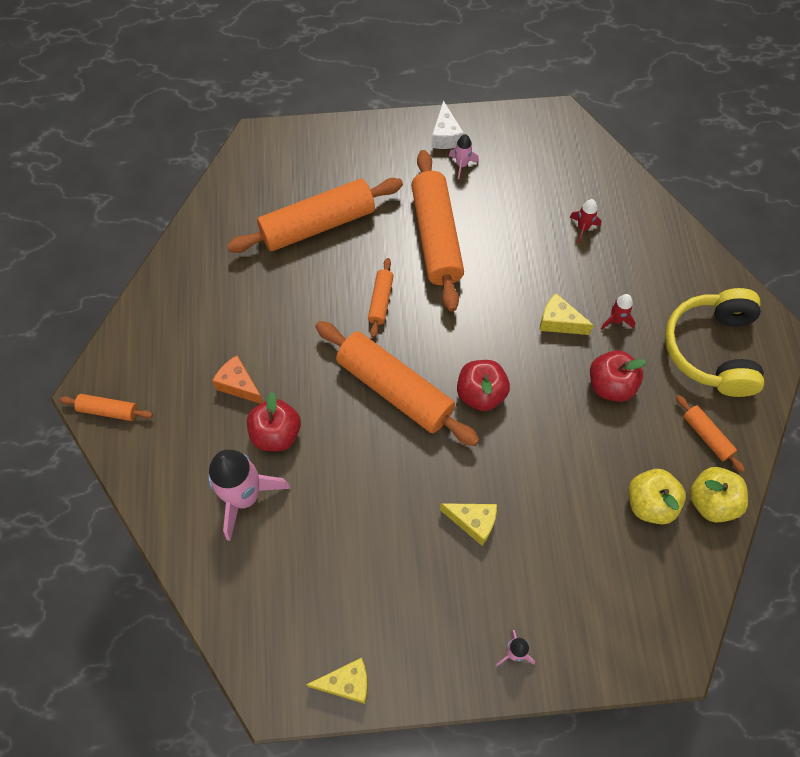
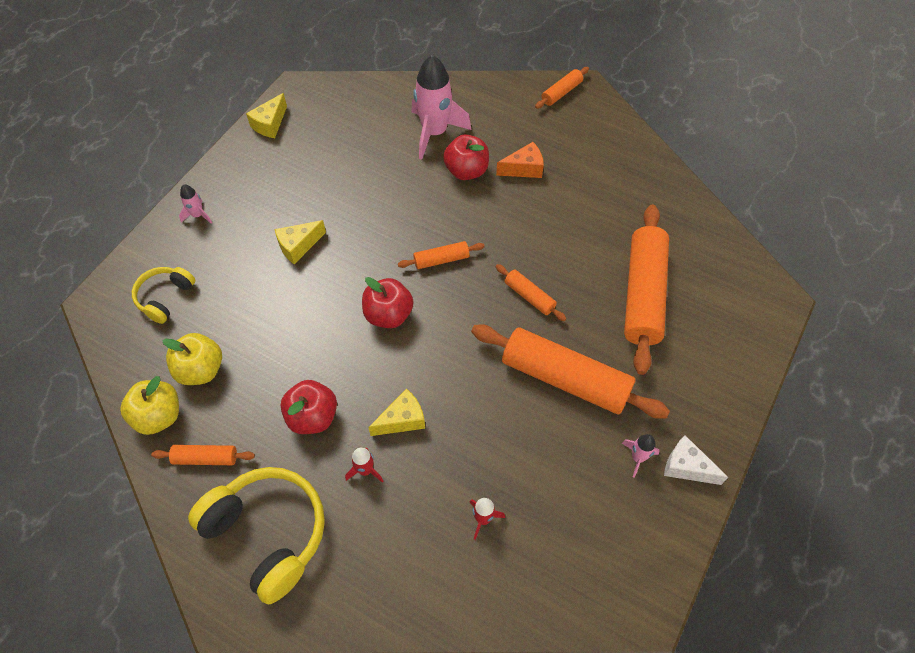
camera: 125 degrees right, 5 degrees down
(394, 389) = (441, 259): orange rolling pin -> orange rolling pin, size x0.47
(618, 598) = (165, 297): none -> yellow headphones

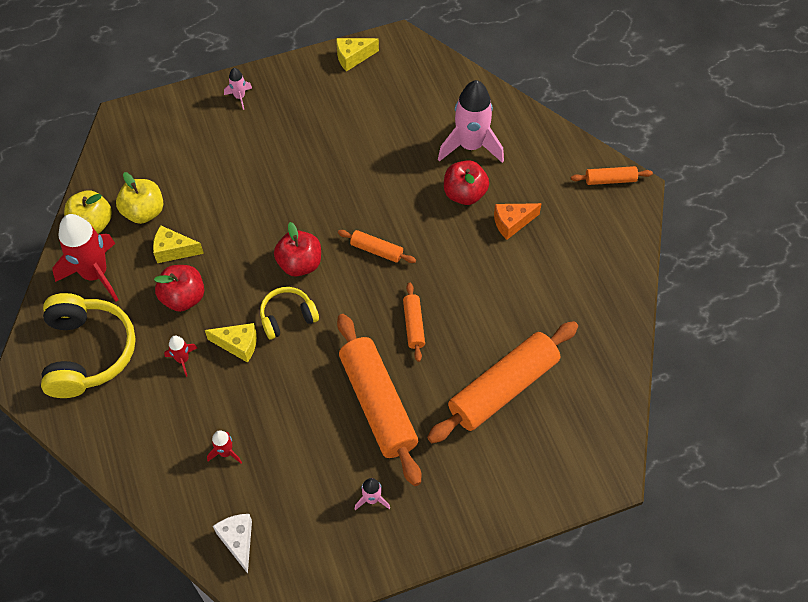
camera: 40 degrees right, 0 degrees up
(165, 297) = (166, 144): yellow headphones -> yellow headphones (287, 317)
(205, 458) = (95, 274): orange rolling pin -> red rocket
(298, 246) = (286, 168): yellow cheese -> yellow cheese (174, 250)
(524, 169) = (512, 223): orange cheese -> orange cheese turned 135 degrees clockwise
(686, 467) = (400, 534): white cheese -> white cheese (238, 541)

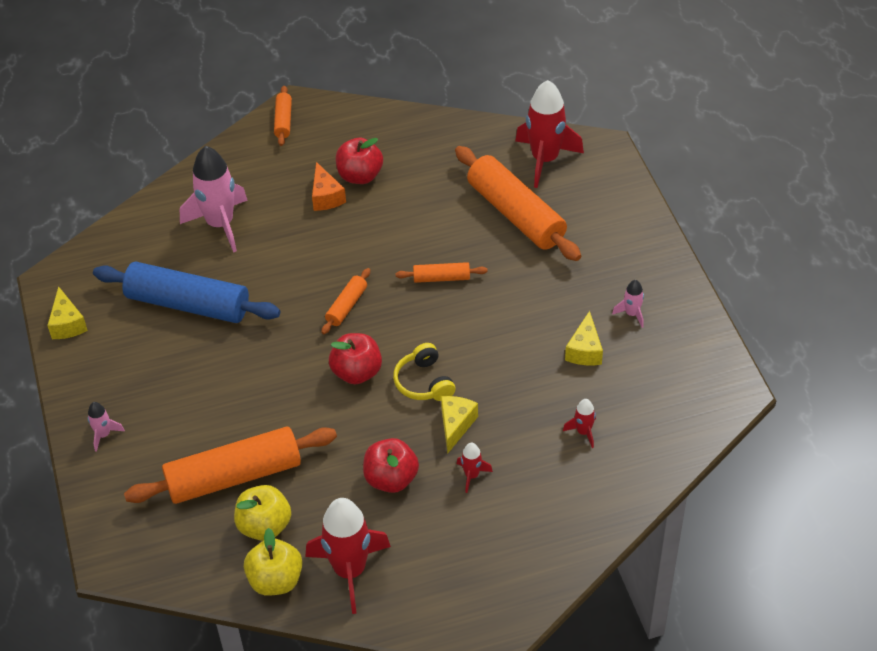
camera: 85 degrees left, 10 degrees down
(87, 352) = (457, 569): yellow headphones -> none
(174, 250) = (325, 492): yellow cheese -> yellow cheese (585, 350)
(238, 541) = (678, 418): white cheese -> none
(376, 134) = (188, 304): none -> blue rolling pin
(378, 404) = (530, 308): orange rolling pin -> orange rolling pin (234, 476)
(464, 194) = (283, 232): red apple -> red apple (360, 176)
(584, 414) = (545, 160): none -> red rocket

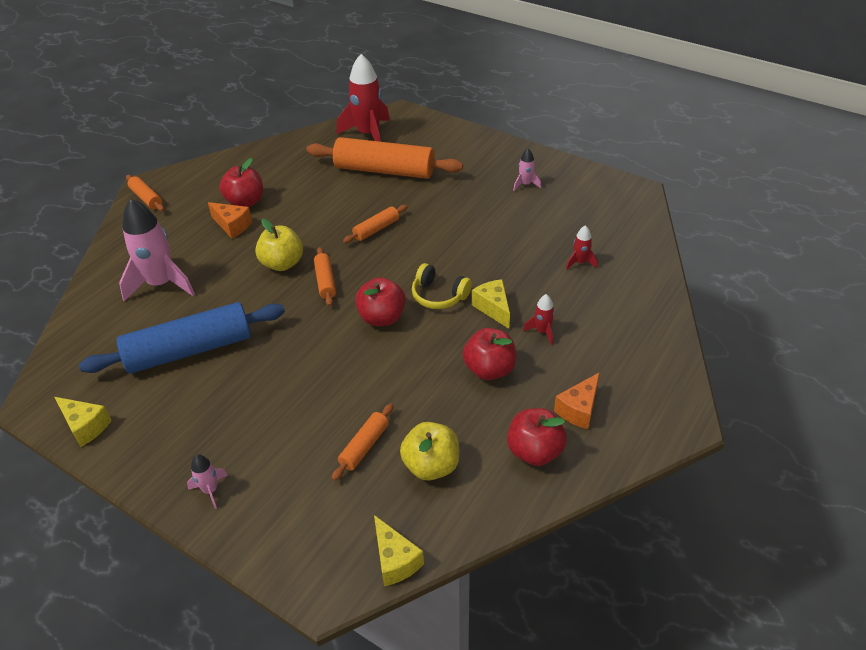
camera: 40 degrees left, 5 degrees down
(234, 476) = (364, 446): orange rolling pin -> orange rolling pin, size x0.47
(275, 580) = (486, 499): yellow apple -> yellow apple (282, 263)
(350, 571) = (534, 451): red rocket -> red apple
(422, 563) = (579, 409): none -> orange cheese
(585, 350) = (522, 218): yellow cheese -> yellow cheese (395, 560)

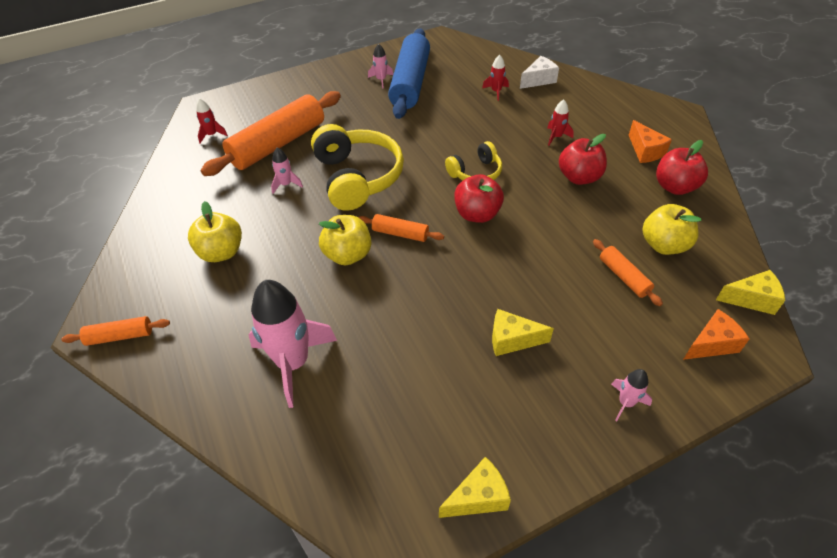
camera: 60 degrees left, 5 degrees up
(189, 350) = (421, 366): blue rolling pin -> blue rolling pin (410, 83)
(232, 226) = (251, 274): orange cheese -> orange cheese (711, 344)
(245, 202) = (221, 252): red apple -> yellow apple
(339, 197) = (286, 184): none -> pink rocket
(368, 134) = (212, 135): red rocket -> red rocket, size x0.45
(376, 229) = (357, 177): orange rolling pin -> yellow headphones
(493, 308) = (513, 150): yellow cheese -> yellow cheese (512, 340)
(632, 285) = (539, 80): none -> white cheese

